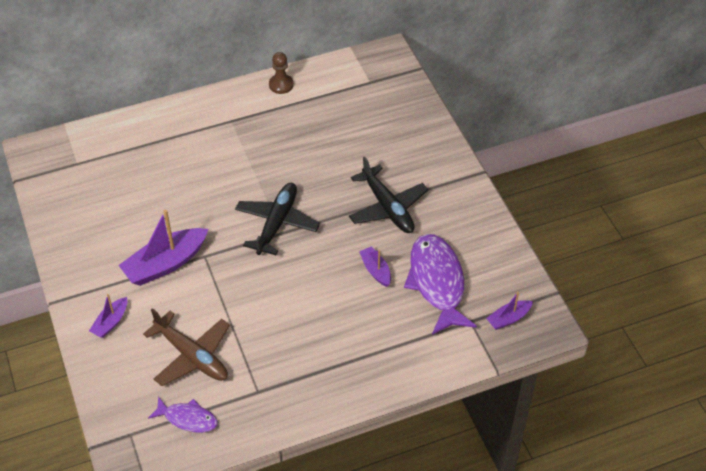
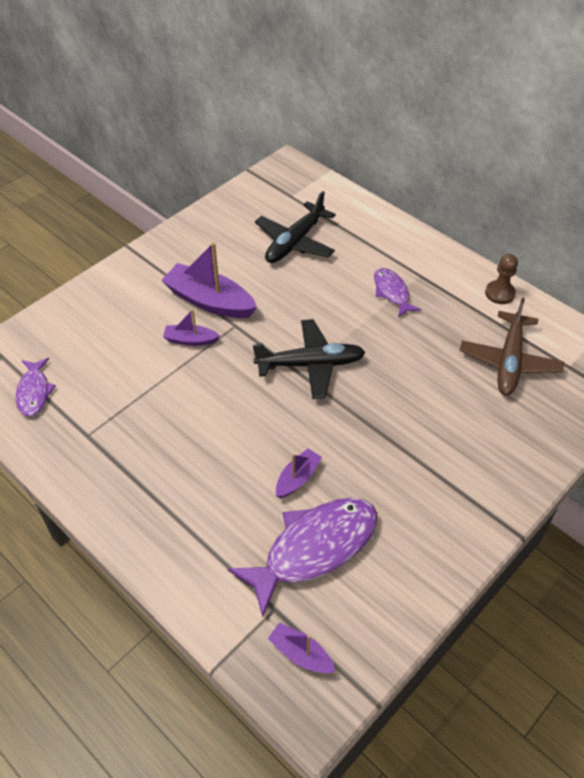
camera: 65 degrees right, 0 degrees up
(111, 322) = (123, 292): purple boat -> purple boat (190, 340)
(192, 356) = (109, 365): brown plane -> brown plane (509, 361)
(237, 145) = (392, 292): none -> purple fish
(387, 207) = (395, 455): black plane -> black plane (294, 242)

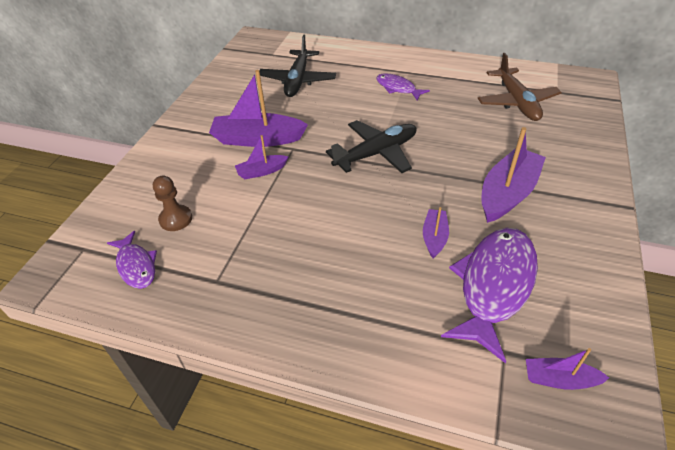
camera: 25 degrees left, 5 degrees down
(404, 464) = (507, 193): none -> purple boat
(499, 293) = (472, 66): brown pawn -> brown pawn (176, 219)

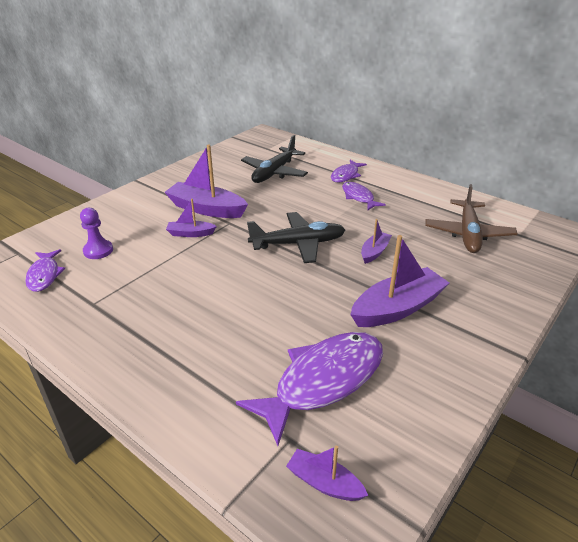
camera: 20 degrees right, 10 degrees down
(176, 219) = (98, 251): brown pawn -> purple pawn
(370, 67) = (346, 175): none -> purple fish
(434, 237) = (298, 325): purple boat -> purple boat (374, 252)

